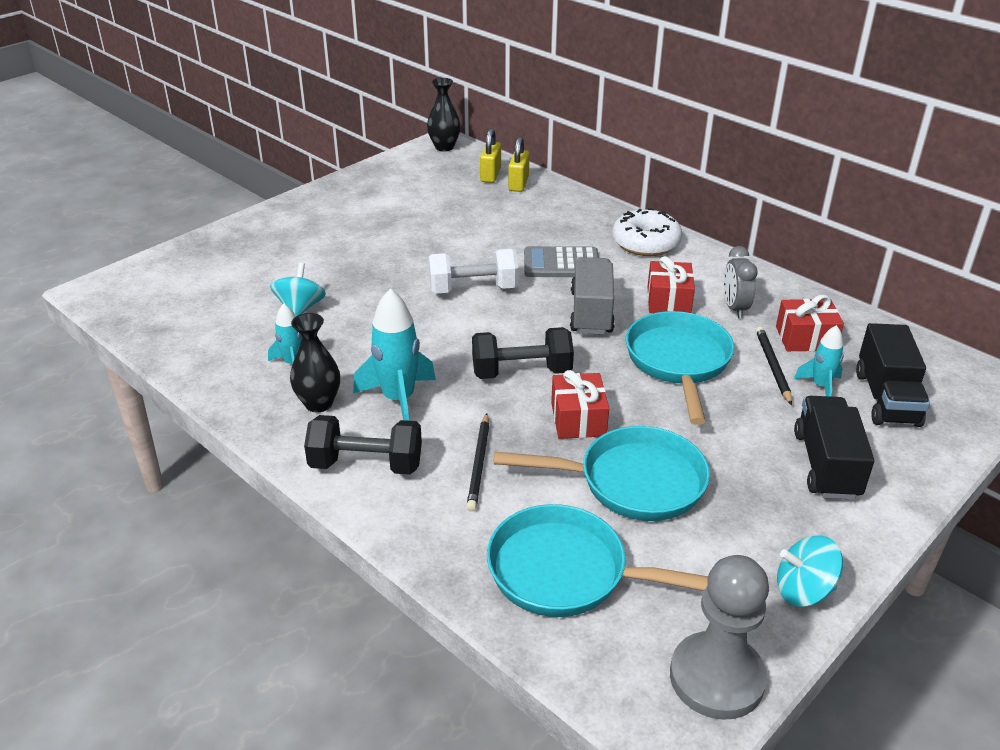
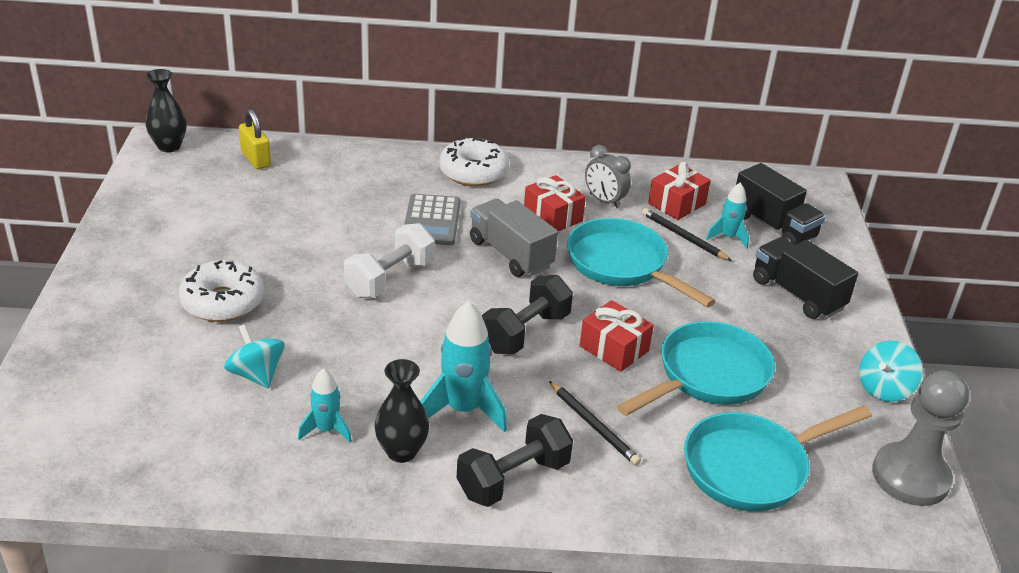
camera: 45 degrees left, 0 degrees up
(343, 255) = (223, 302): none -> white donut
(518, 184) = (294, 158): yellow padlock -> none
(561, 263) = (431, 221): grey calculator -> grey calculator turned 45 degrees counterclockwise

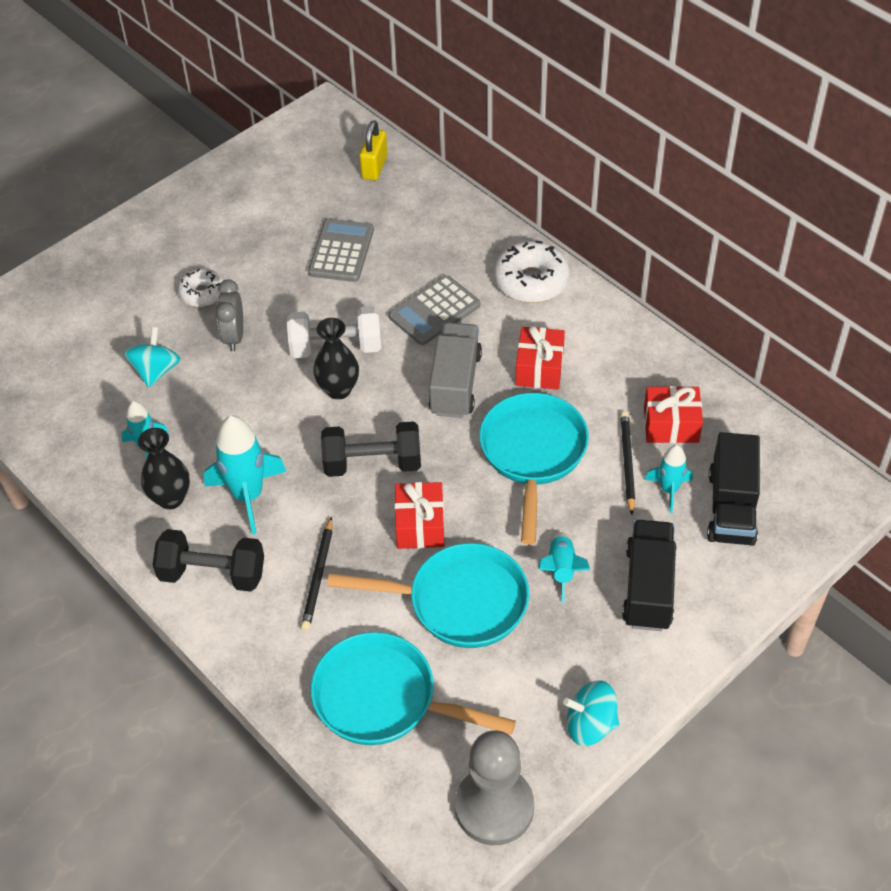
camera: 50 degrees right, 15 degrees up
(169, 146) = (326, 118): black vase -> black vase (338, 389)
(223, 302) = (202, 293): white donut -> white donut, size x0.62
(305, 220) = (341, 251): none -> grey calculator
(604, 201) = (607, 380): grey clock -> grey clock (234, 336)
(737, 317) = (561, 570): none -> turquoise rocket

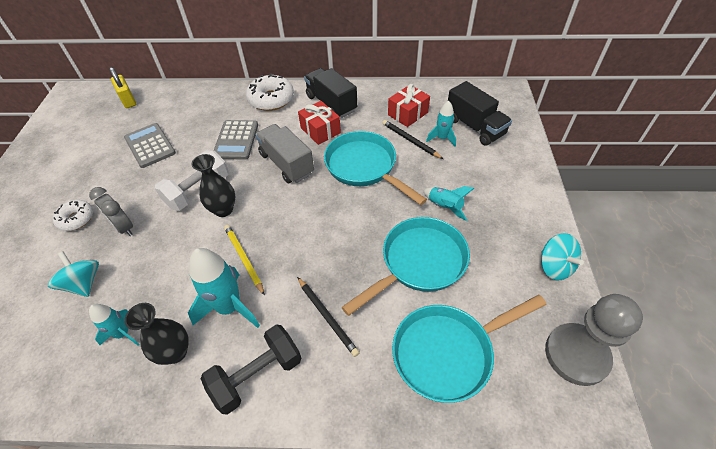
camera: 45 degrees left, 0 degrees up
(305, 459) = (244, 259): none -> yellow pencil
(372, 463) = (287, 231): black dumbbell -> none
(420, 525) = (350, 242): red gift -> none
(590, 725) = (554, 266): turquoise spinning top -> turquoise spinning top turned 75 degrees counterclockwise
(648, 588) = (490, 184): black truck -> black truck (331, 103)

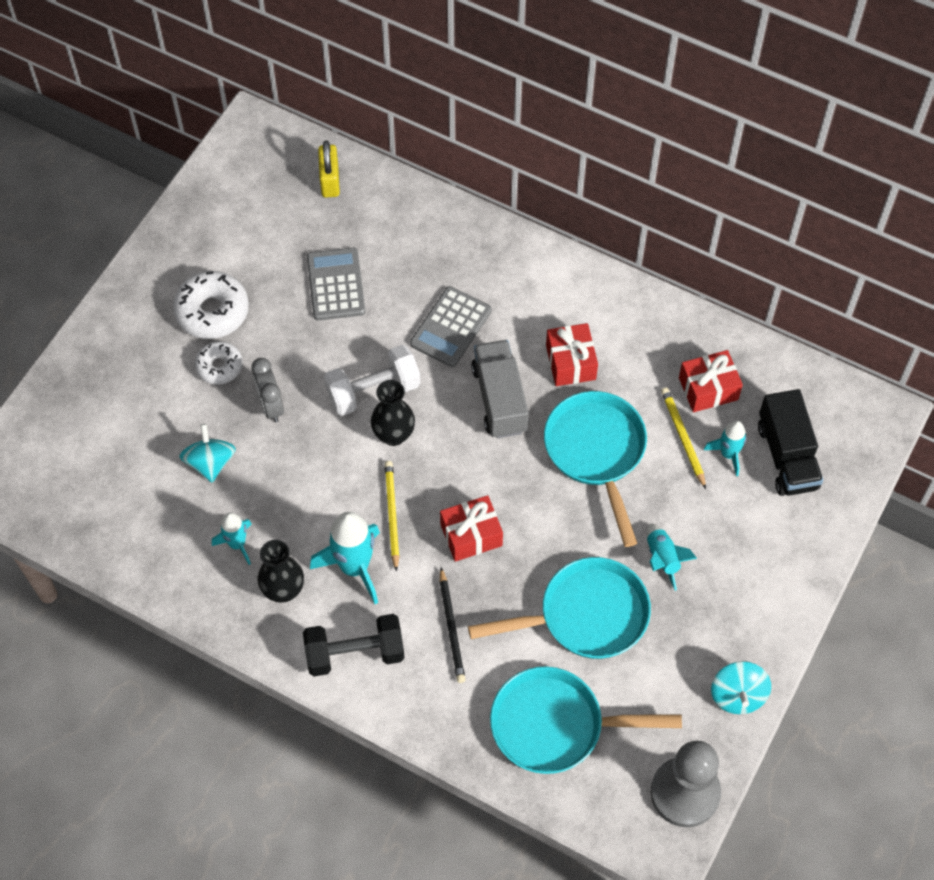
camera: 25 degrees right, 10 degrees up
(271, 99) = (529, 271): white donut -> white donut (212, 311)
(309, 247) = (471, 535): none -> red gift
(331, 103) = (610, 319): black truck -> none
(410, 140) = (682, 437): black pencil -> yellow pencil

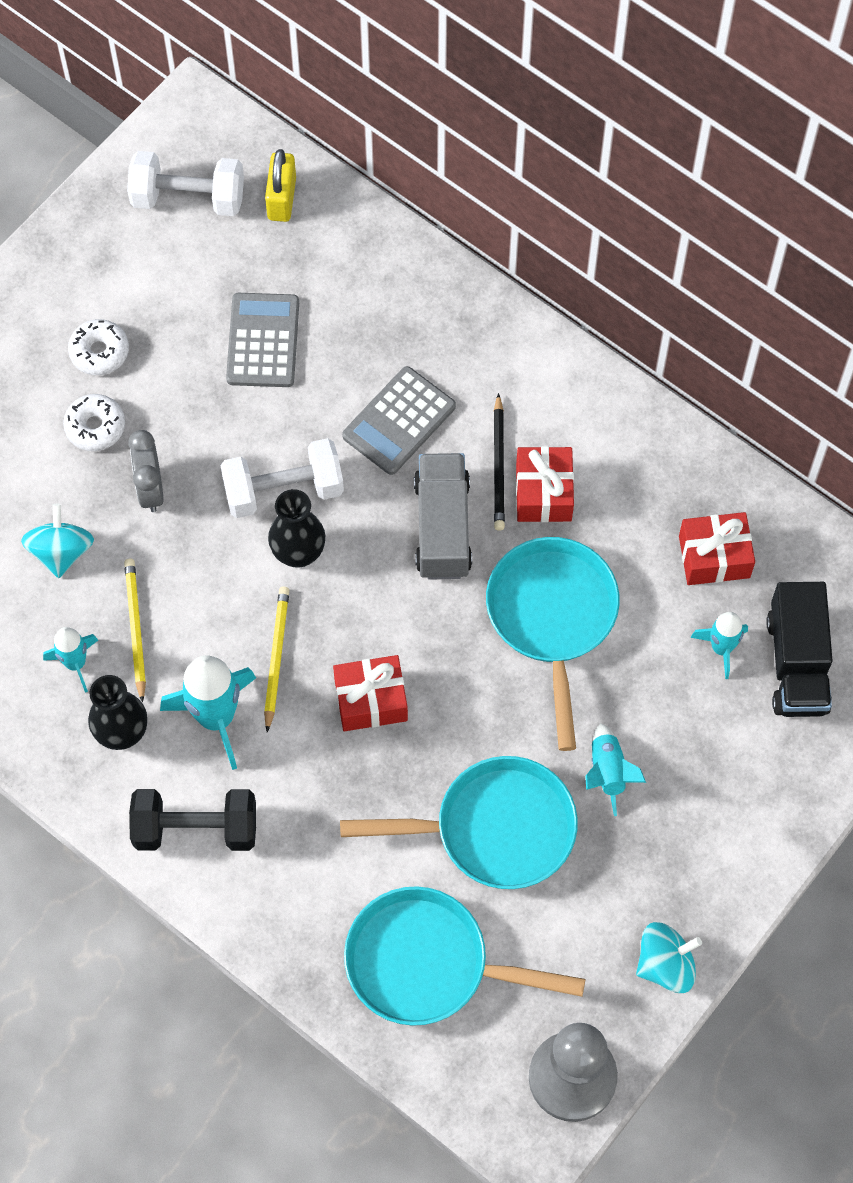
camera: 10 degrees right, 5 degrees up
(212, 311) = (99, 352): white donut -> white donut, size x0.62
(259, 190) = (188, 198): none -> white dumbbell
(452, 628) = (323, 816): black pencil -> black pencil (499, 466)
(682, 437) = (667, 616): yellow pencil -> yellow pencil (135, 628)
(737, 695) = (665, 965): turquoise spinning top -> turquoise spinning top turned 120 degrees counterclockwise

